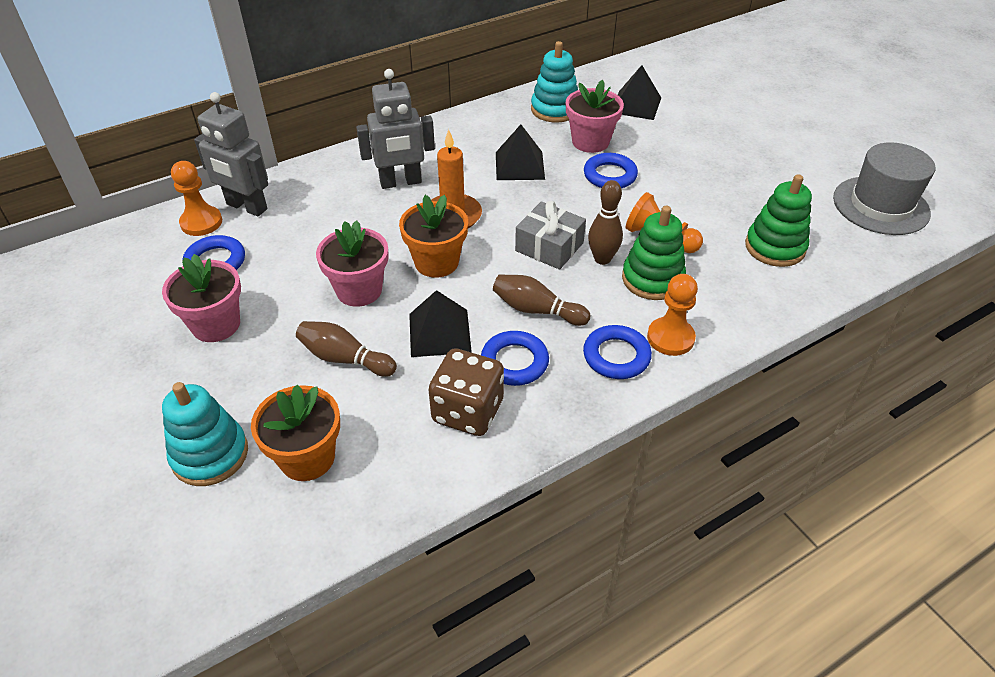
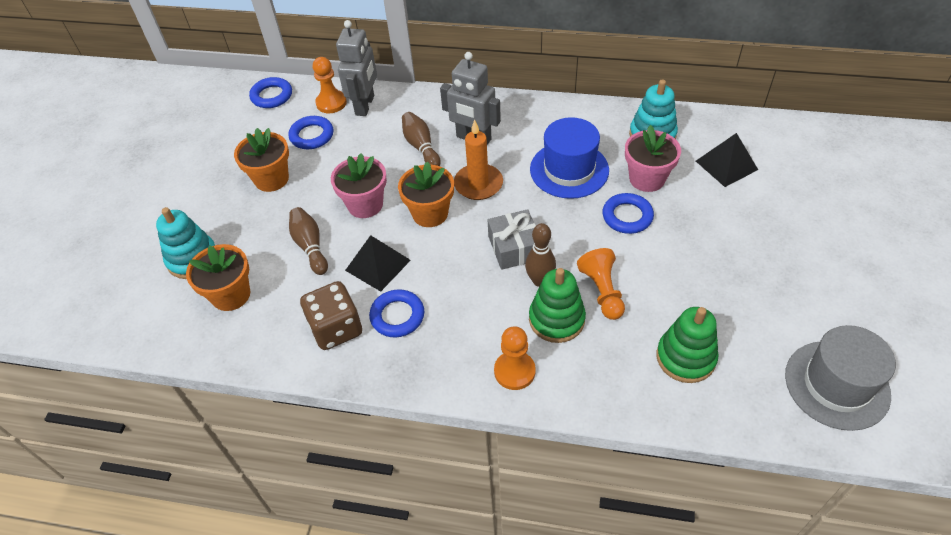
camera: 45 degrees right, 5 degrees up
(216, 325) = (271, 179): pink flower pot -> orange flower pot
(246, 207) = (365, 105): grey robot -> grey robot turned 150 degrees counterclockwise
(519, 165) = (569, 170): black pyramid -> blue hat
(536, 310) = (452, 289): brown bowling pin -> brown bowling pin (421, 147)
(616, 356) = (463, 358): blue ring -> blue ring (272, 96)

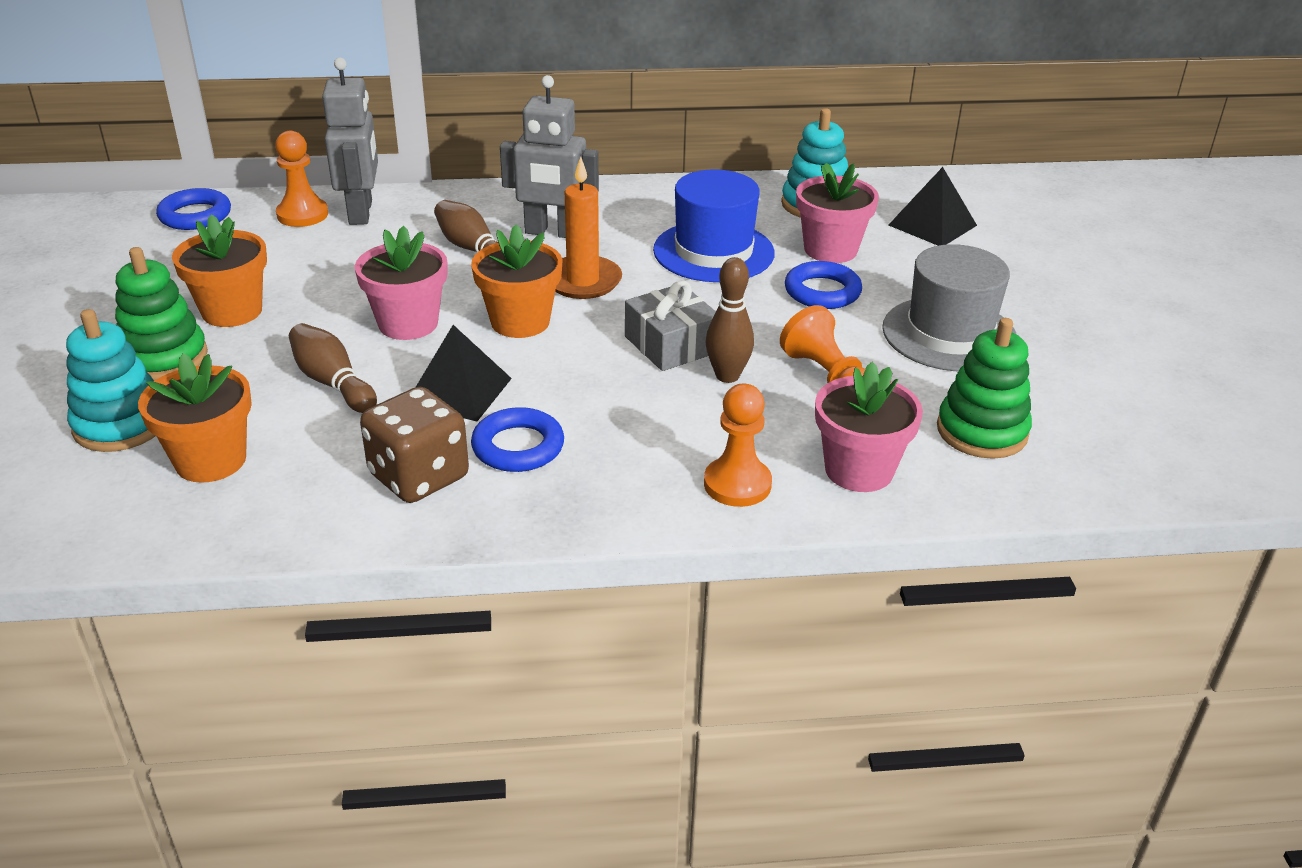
camera: 20 degrees left, 15 degrees down
(312, 136) = (284, 254): blue ring -> none
(556, 319) = (773, 416): green stacking toy -> green stacking toy (164, 358)
(593, 375) = (859, 470): none -> pink flower pot
(836, 384) = (1198, 429): grey hat -> grey hat (949, 334)

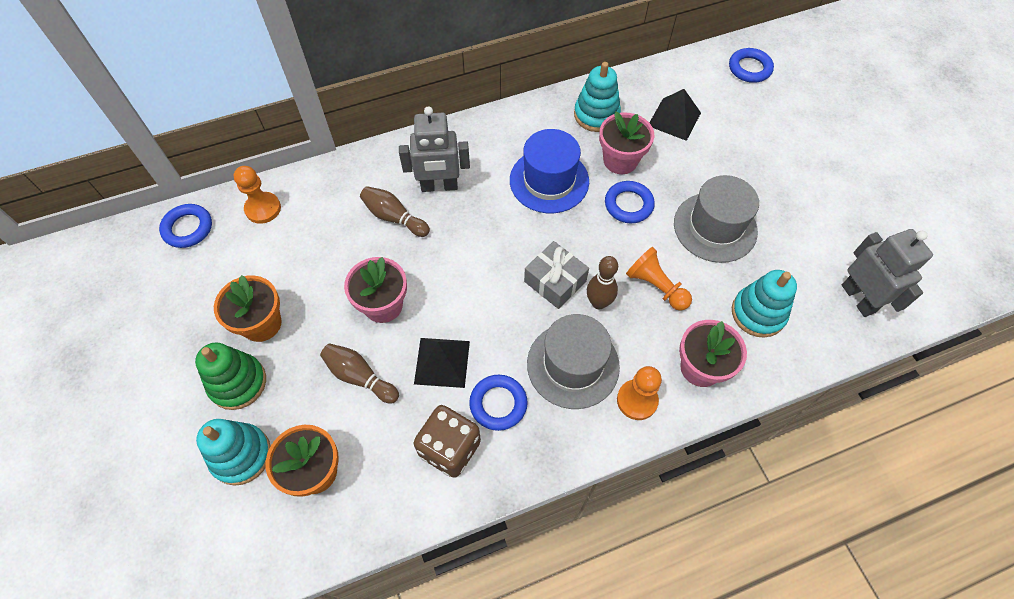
camera: 15 degrees left, 25 degrees up
(361, 212) = (302, 196): grey robot -> grey robot (858, 298)
(520, 322) = (453, 284): orange flower pot -> none
(583, 281) = (477, 232): orange candle -> none
(654, 429) = (573, 365): none -> grey hat
(982, 431) = (758, 313): green stacking toy -> turquoise stacking toy
(1072, 197) = (749, 68): none -> blue ring

